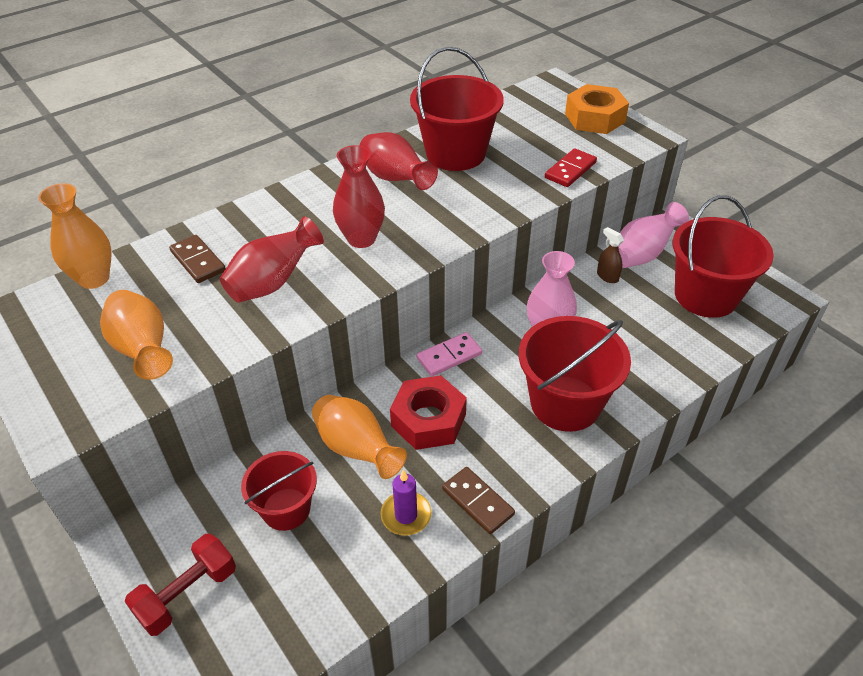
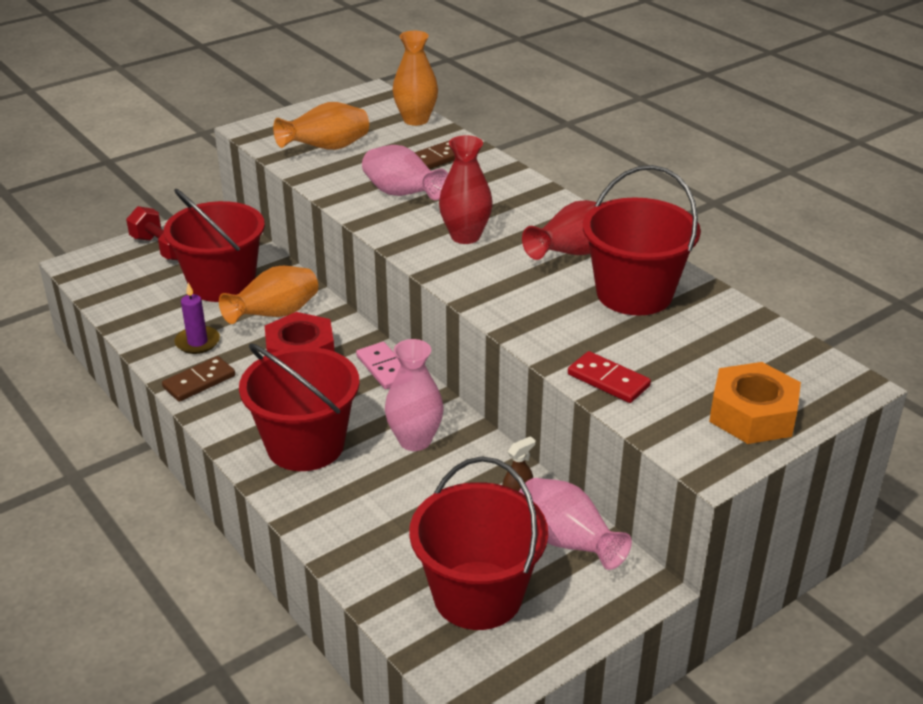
camera: 90 degrees right, 10 degrees down
(273, 282) = (402, 195): red vase -> pink vase
(286, 509) = (222, 283): red bucket -> red bucket, size x1.62

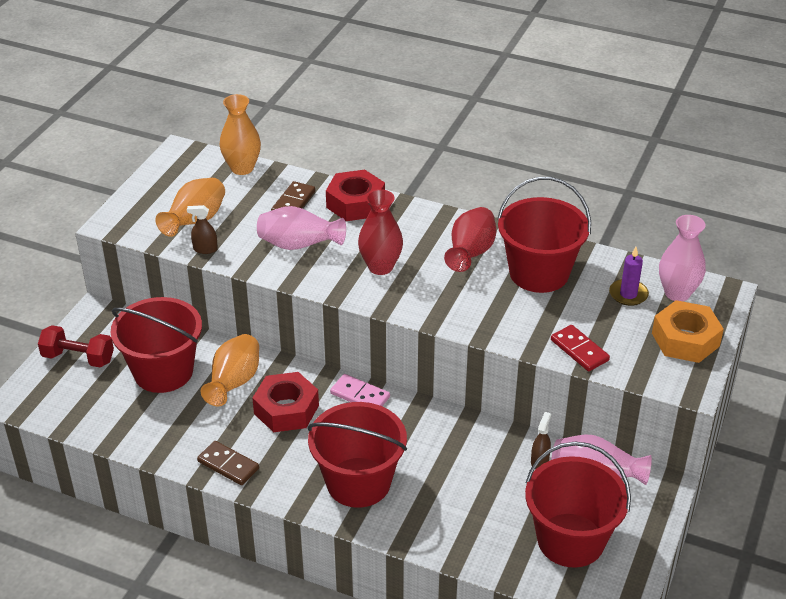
camera: 30 degrees left, 5 degrees up
(197, 342) = (194, 432): purple candle -> purple candle (628, 294)
(199, 381) = (228, 465): brown domino -> brown domino turned 75 degrees counterclockwise
(311, 172) = (205, 249): none -> brown spray bottle
(415, 440) = (433, 445): pink vase -> pink vase (677, 293)
(496, 177) = (355, 203): none -> red nut
(608, 380) = (579, 350): red domino -> red domino turned 45 degrees clockwise

